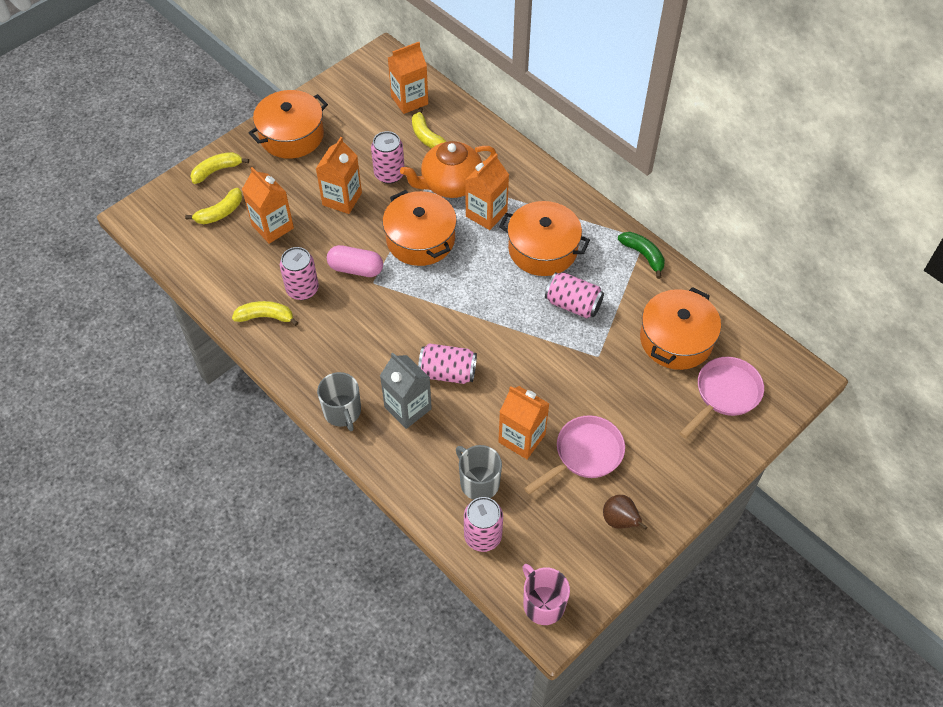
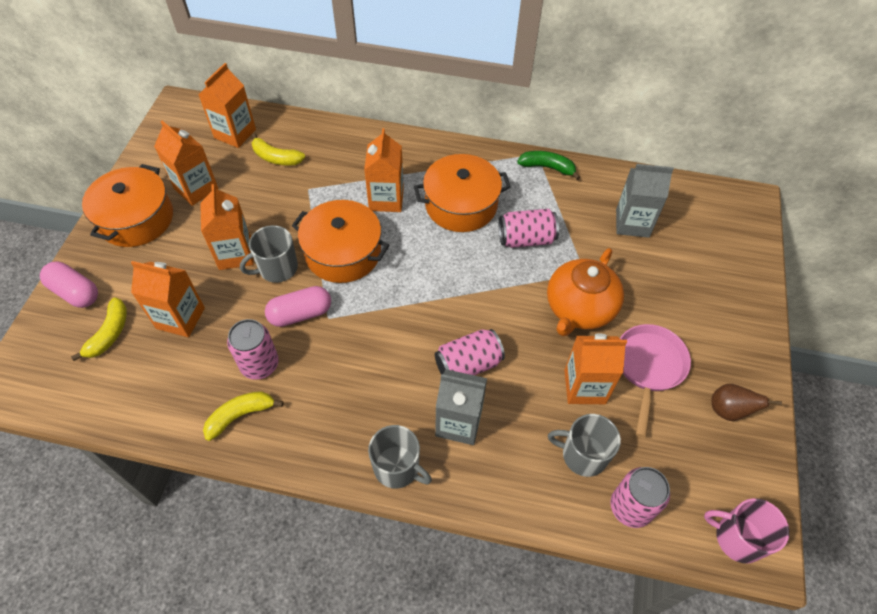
camera: 35 degrees left, 0 degrees up
(217, 170) = (75, 292): yellow banana -> pink capsule
(349, 132) = (196, 189): none -> orange carton
(364, 226) = (277, 268): none -> grey mug
(389, 174) = (266, 208): pink can -> none
(450, 184) = (332, 189): orange teapot -> orange teapot (579, 308)
(676, 339) = (632, 223): orange pot -> grey carton
(724, 394) = (707, 247): pink pan -> none

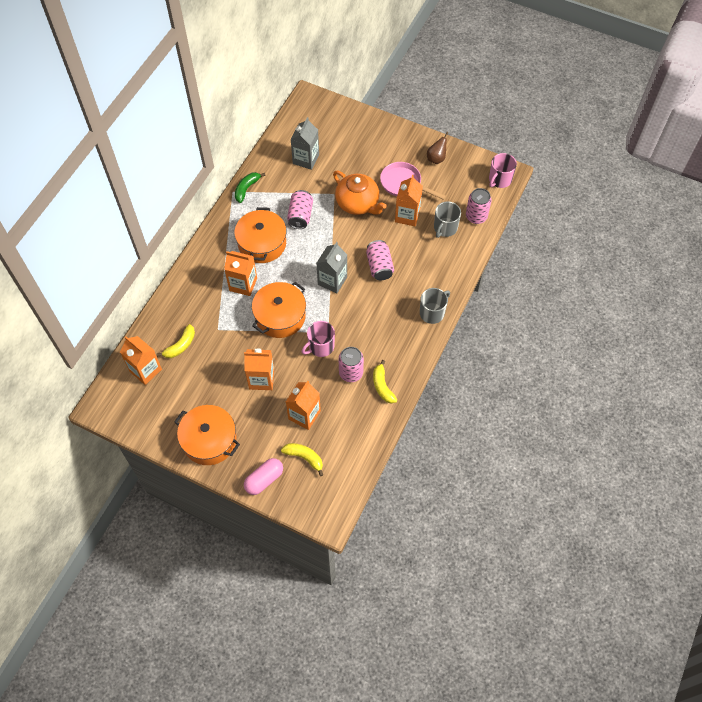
camera: 75 degrees left, 5 degrees up
(196, 189) = (193, 400): orange carton -> none
(277, 268) = (281, 355): grey mug -> none
(300, 314) = (320, 346): pink capsule -> pink mug
(458, 423) = (414, 279): grey carton -> grey carton (332, 280)

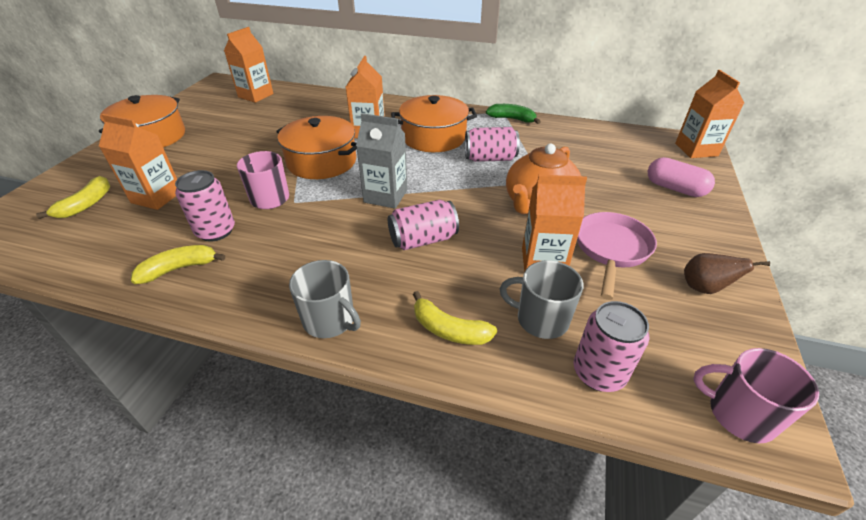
camera: 80 degrees right, 20 degrees down
(181, 345) = (283, 108): yellow banana -> yellow banana (449, 330)
(261, 379) = (226, 159): orange carton -> orange carton (696, 150)
(264, 479) = (72, 177): pink capsule -> pink capsule (675, 188)
(306, 159) = (588, 152): grey carton -> none

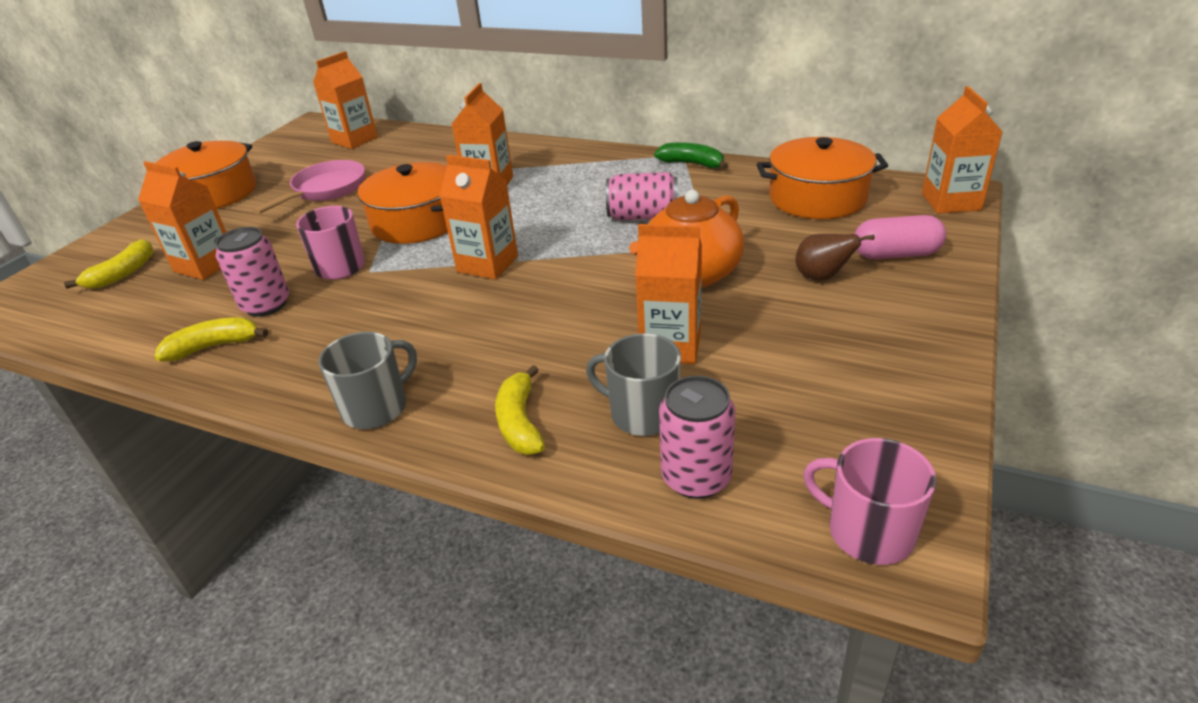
camera: 10 degrees right, 5 degrees down
(330, 320) = (376, 407): grey mug -> grey mug turned 90 degrees counterclockwise
(385, 196) = (487, 264): grey carton -> orange carton
(423, 240) = (520, 317): pink can -> none
(433, 137) = (574, 190): orange pot -> orange pot (817, 198)
(449, 330) = (520, 422): yellow banana -> yellow banana turned 45 degrees clockwise
(611, 250) = (770, 332): pink pan -> pink pan (326, 190)
(675, 188) = (895, 254): pink capsule -> pink capsule turned 45 degrees counterclockwise
(704, 288) = (884, 382): brown pear -> brown pear (822, 277)

